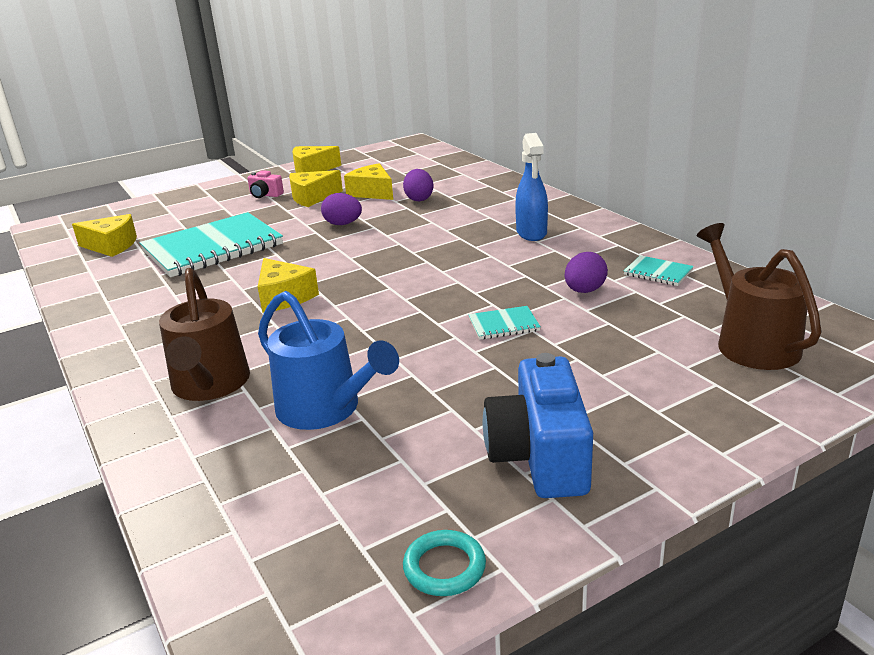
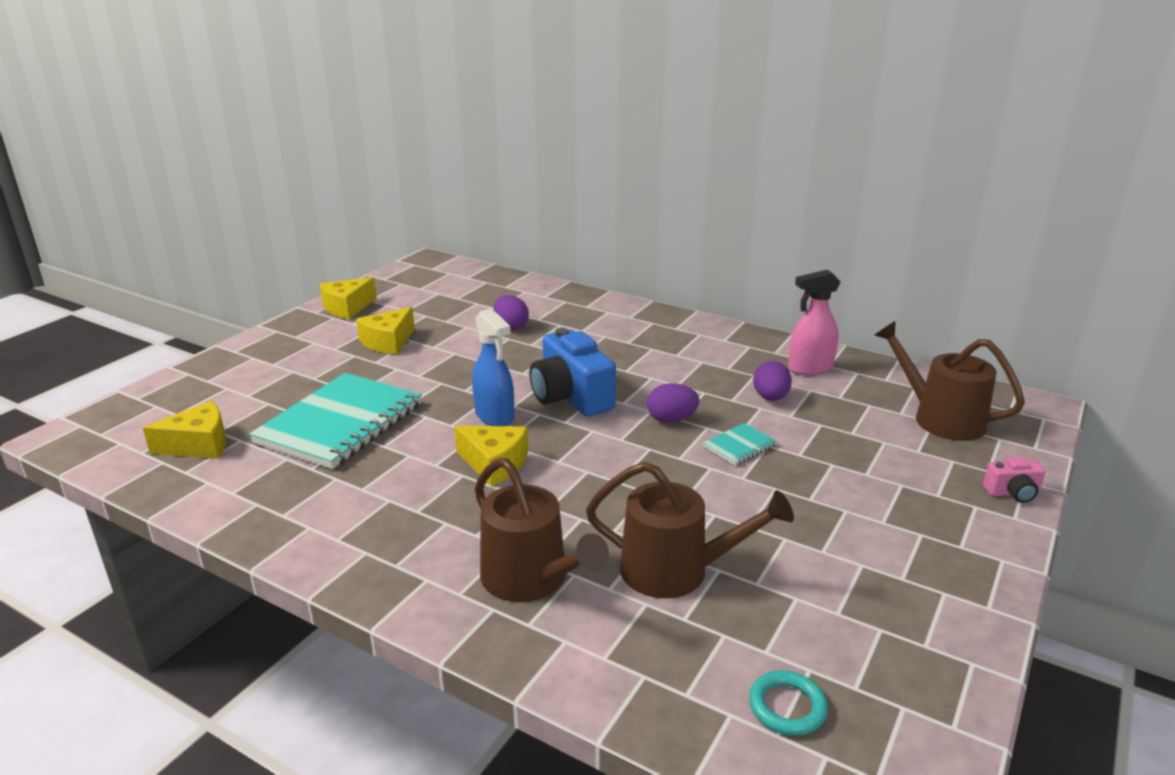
camera: 30 degrees left, 0 degrees up
(265, 195) = (326, 347): pink camera -> pink camera (1012, 493)
(325, 409) = (675, 570): blue watering can -> brown watering can
(343, 224) = (461, 368): purple egg -> purple egg (671, 420)
(372, 192) = (451, 326): yellow cheese -> none
(444, 567) = (933, 679): turquoise ring -> turquoise ring (787, 707)
(531, 233) = (663, 347): blue spray bottle -> blue spray bottle (494, 416)
(540, 456) = (898, 560): blue camera -> blue camera (571, 397)
(658, 272) = (809, 368): turquoise notebook -> pink spray bottle

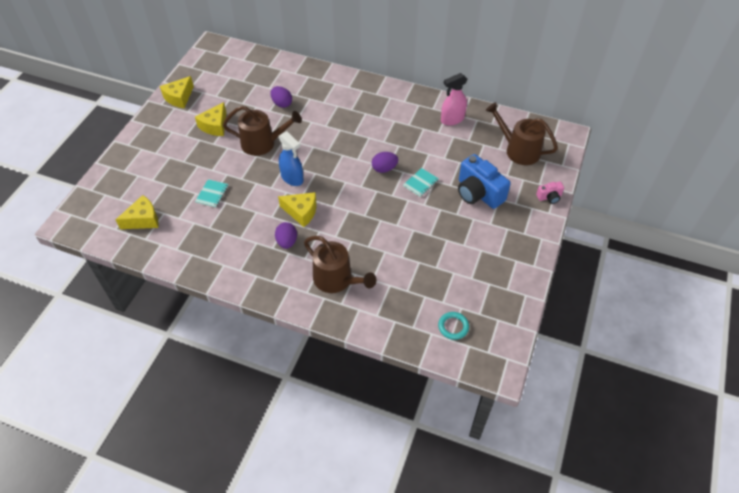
camera: 10 degrees left, 25 degrees up
(340, 423) = (212, 194): turquoise notebook -> turquoise notebook, size x0.42
(571, 397) = (329, 158): blue camera -> blue camera (478, 193)
(675, 570) = (400, 265): brown watering can -> brown watering can (262, 143)
(770, 398) = (433, 145): purple egg -> purple egg (287, 242)

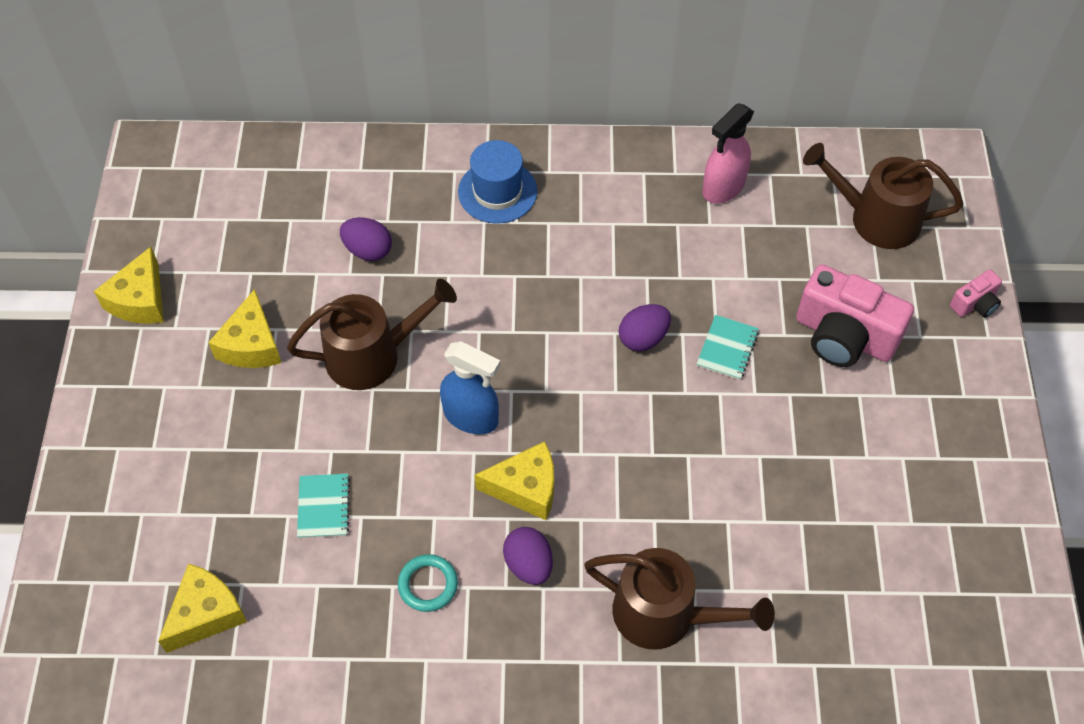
camera: 20 degrees left, 5 degrees up
(349, 96) = (497, 191): none -> blue hat
(453, 327) = (924, 637): turquoise ring -> turquoise ring (428, 585)
(478, 193) = (844, 336): blue camera -> pink camera

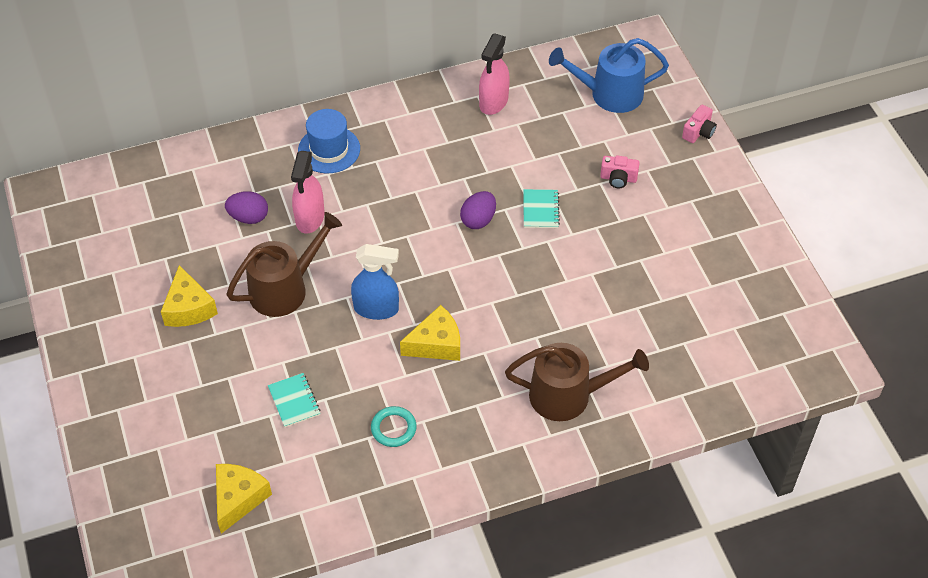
camera: 20 degrees left, 5 degrees down
(140, 300) = (86, 302): yellow cheese -> none
(439, 273) = (310, 218): none -> pink spray bottle
(528, 564) = (460, 393): purple egg -> none
(844, 336) = (618, 178): pink camera -> pink camera, size x0.48
(876, 218) = (609, 94): brown watering can -> blue watering can

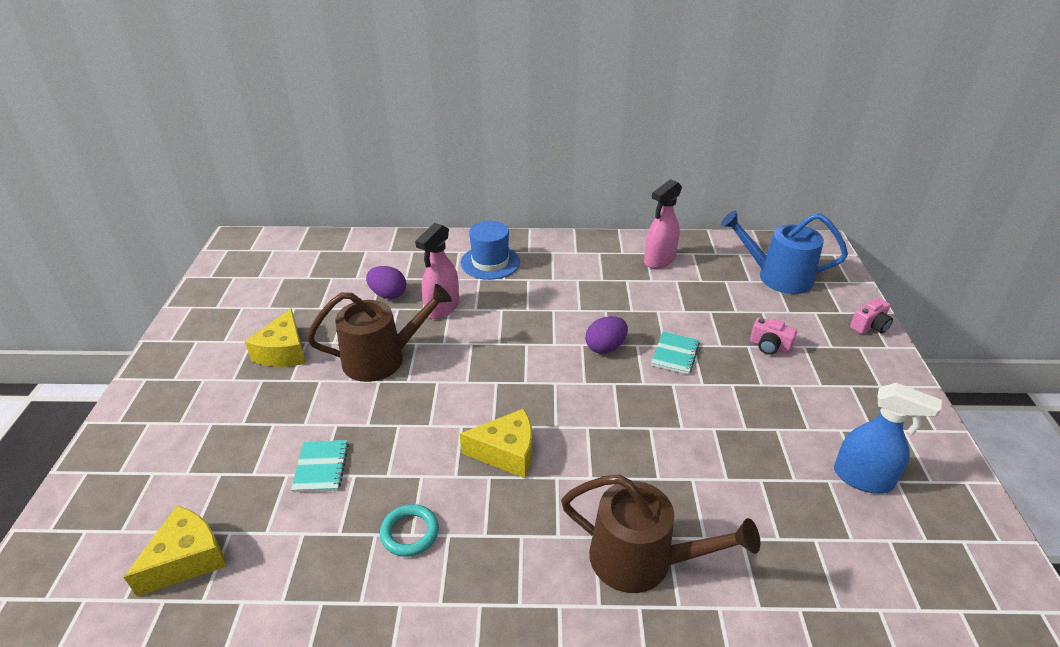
camera: 20 degrees right, 15 degrees down
(376, 309) = (461, 400): blue spray bottle -> blue spray bottle (863, 478)

